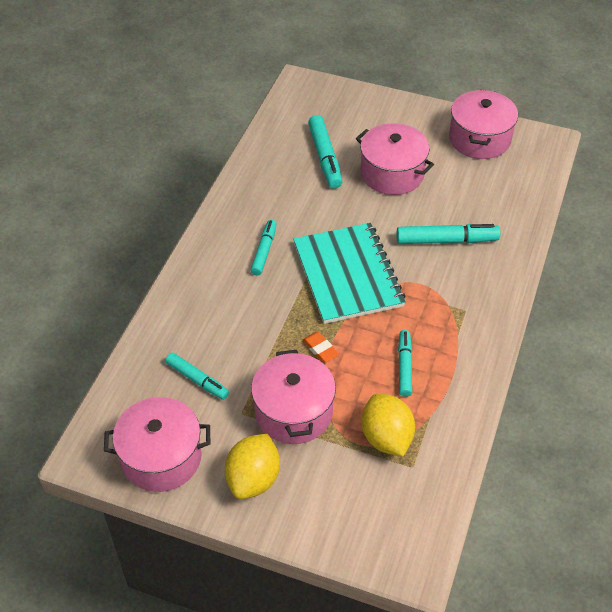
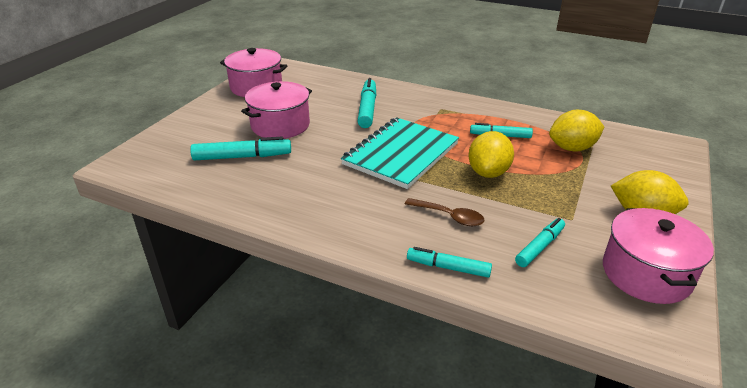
camera: 85 degrees left, 15 degrees down
(240, 314) = (449, 216): none -> brown spoon
(264, 251) = (364, 198): turquoise marker -> turquoise marker (448, 267)
(293, 412) = (561, 190): pink pot -> none
(320, 349) = (488, 172): orange eraser -> yellow lemon
(347, 275) = (401, 154): turquoise notebook -> turquoise notebook turned 45 degrees counterclockwise

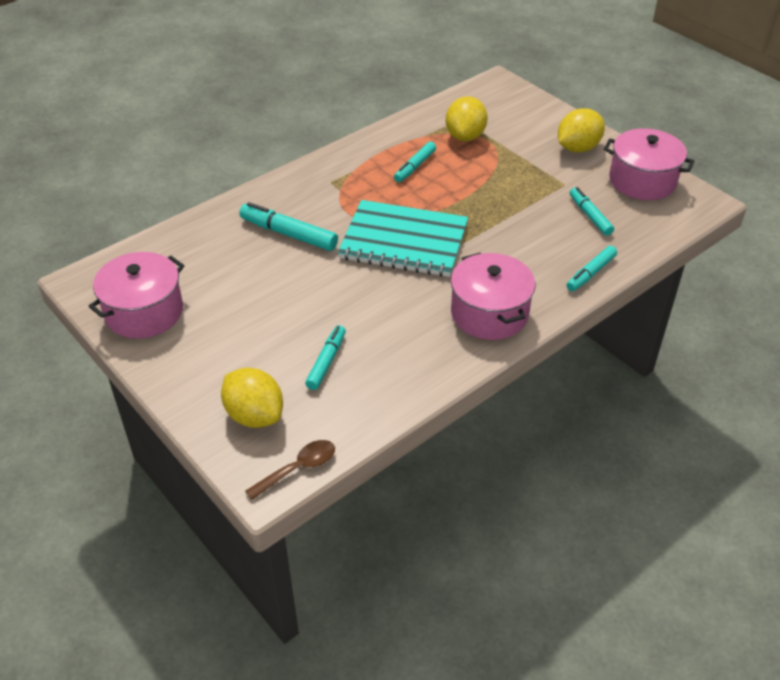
camera: 65 degrees left, 10 degrees up
(242, 157) = (326, 362): turquoise marker -> turquoise marker, size x0.66
(280, 125) = (273, 314): pink pot -> pink pot (489, 313)
(401, 154) = (404, 241): turquoise notebook -> turquoise notebook turned 45 degrees counterclockwise
(449, 216) = (525, 248): brown spoon -> brown spoon (298, 468)
(488, 172) = (472, 199): yellow lemon -> yellow lemon (254, 415)

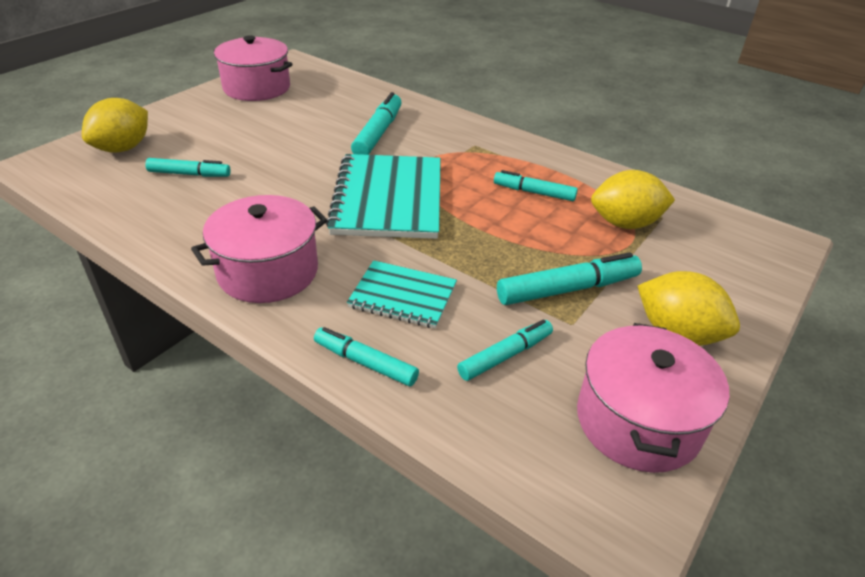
camera: 75 degrees right, 5 degrees down
(298, 468) = (49, 176): brown spoon -> none
(528, 249) = (403, 296): none -> turquoise notebook
(532, 178) = (567, 289): none -> turquoise marker

